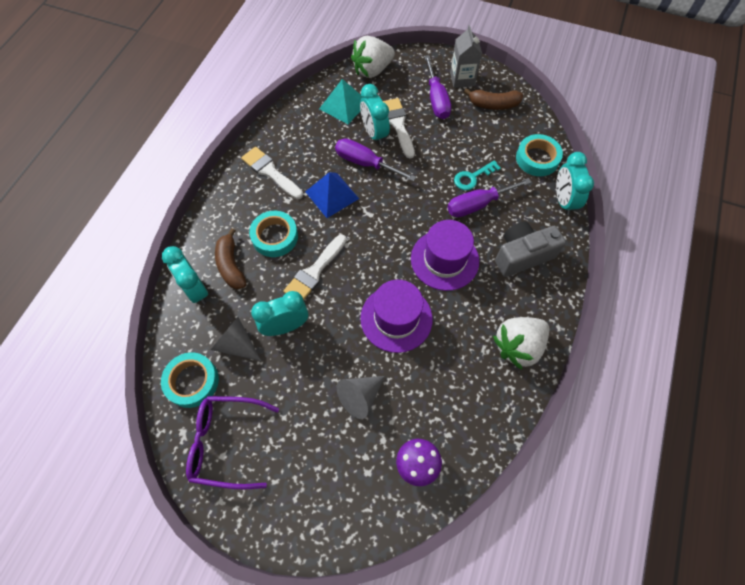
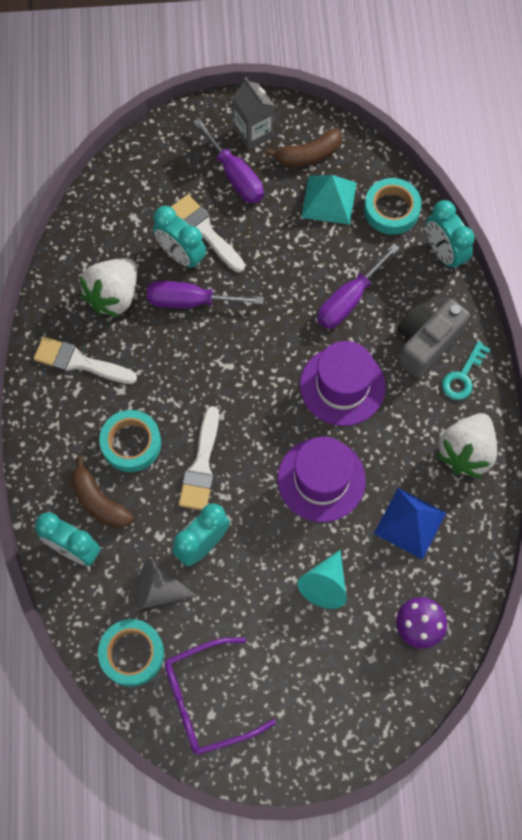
camera: 25 degrees left, 5 degrees up
(332, 195) = (171, 360): blue pyramid -> blue pyramid (410, 523)
(344, 105) = (123, 231): turquoise pyramid -> turquoise pyramid (329, 200)
(360, 397) = (325, 584): grey cone -> turquoise cone
(372, 70) = (133, 165): white strawberry -> white strawberry (114, 296)
(472, 177) = (327, 266): turquoise key -> turquoise key (463, 376)

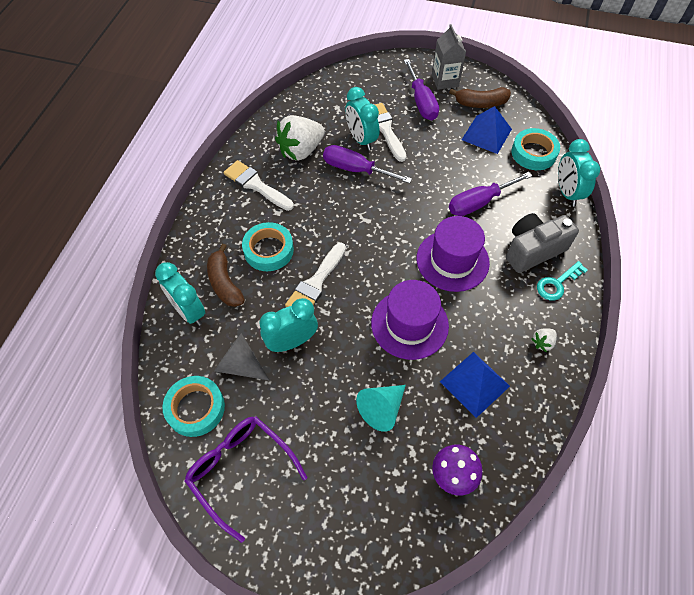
camera: 20 degrees right, 10 degrees down
(207, 699) = (240, 470): purple glasses -> purple glasses turned 45 degrees clockwise
(329, 200) = (486, 134): turquoise pyramid -> blue pyramid
(465, 452) = (542, 342): white strawberry -> white strawberry, size x0.44

